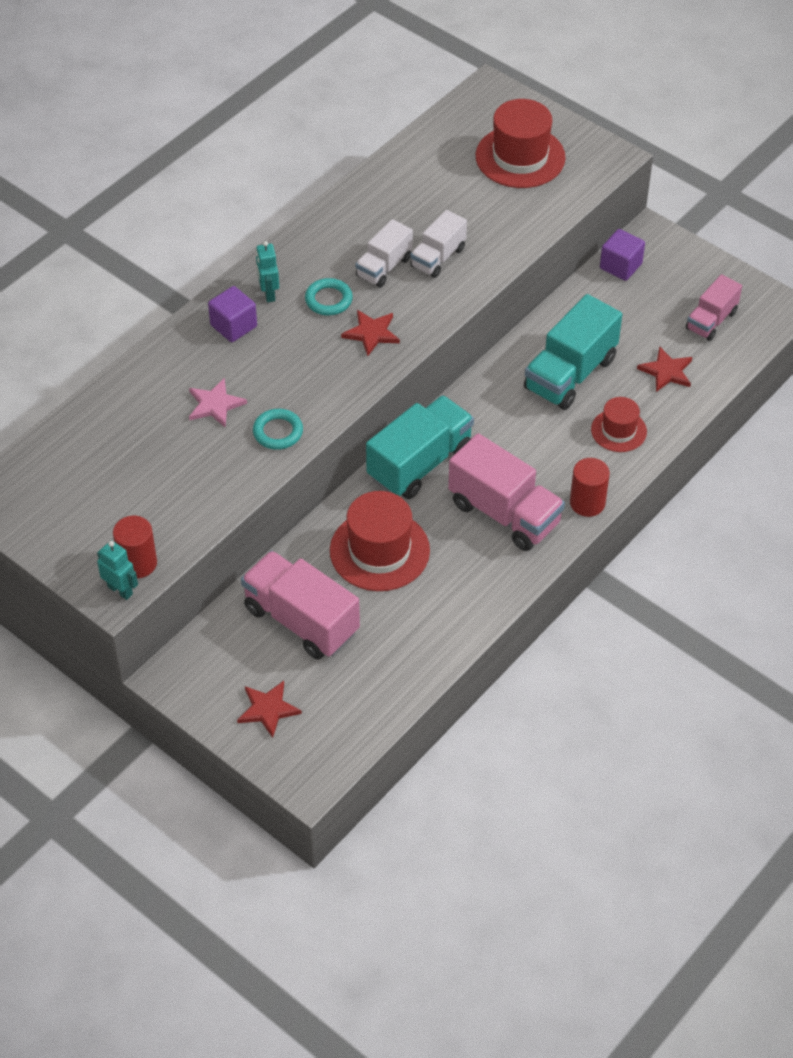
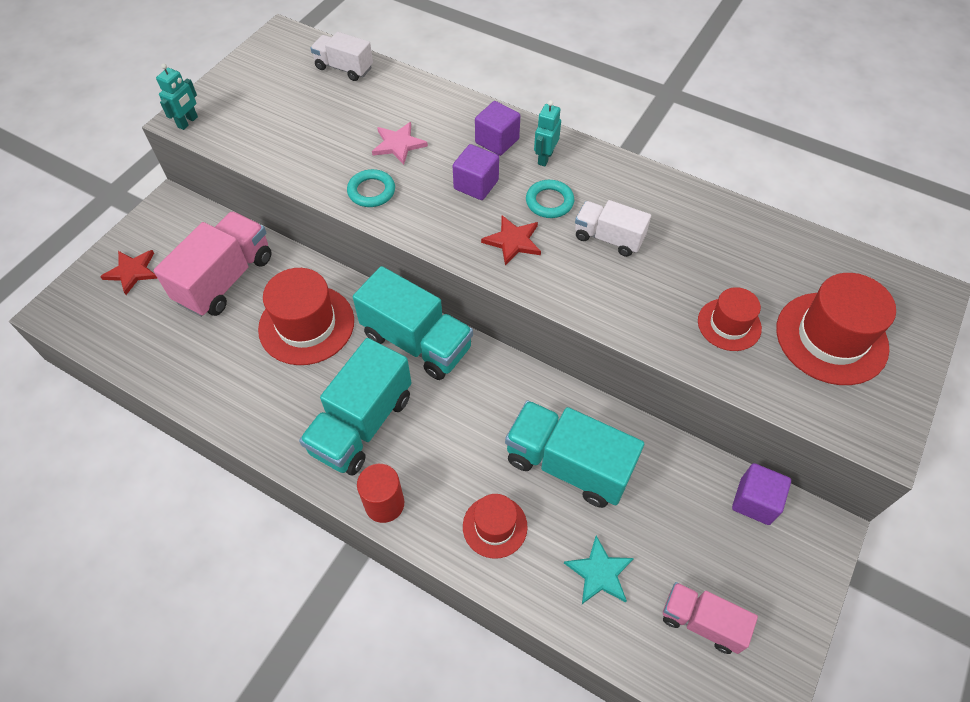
camera: 80 degrees right, 5 degrees up
(138, 563) = (216, 127): red cylinder -> none
(268, 293) = (545, 158): turquoise robot -> turquoise robot turned 45 degrees counterclockwise
(291, 350) = (476, 185): none -> purple cube
(438, 258) = (638, 281): white truck -> white truck (344, 68)
(495, 212) = (729, 324): none -> red hat
(504, 513) = (362, 424): pink truck -> turquoise truck
(666, 371) = (599, 573): red star -> turquoise star

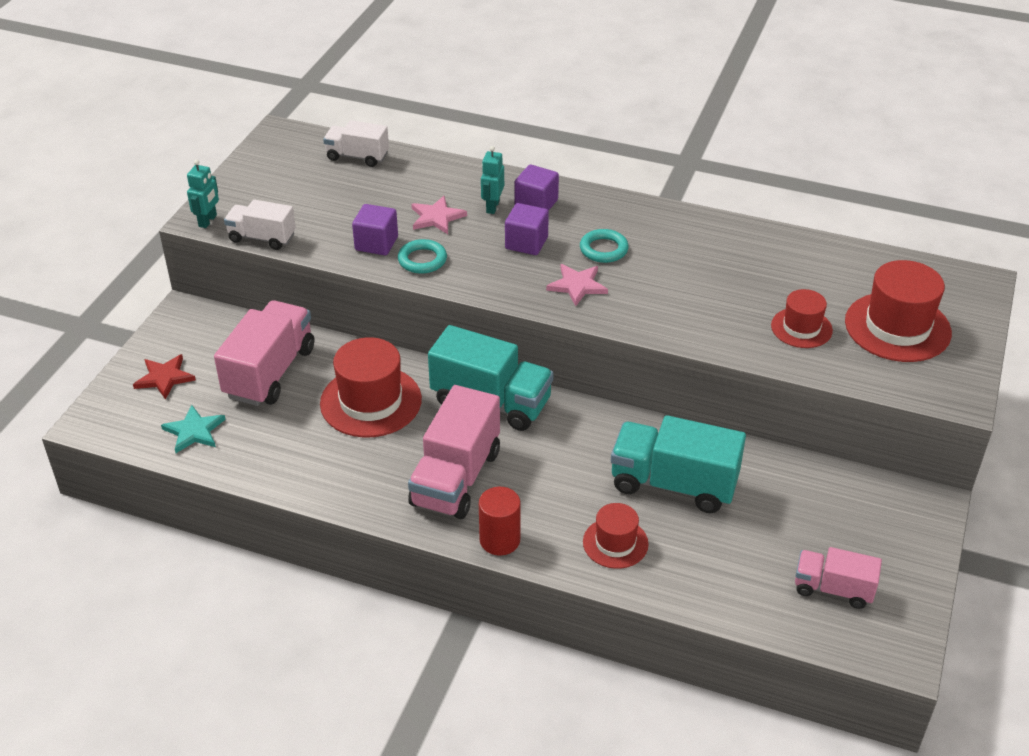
camera: 10 degrees left, 15 degrees down
(362, 424) = (456, 478): turquoise truck -> pink truck
(513, 241) = (577, 286): red star -> pink star
(545, 158) = (588, 213): turquoise robot -> turquoise robot (492, 207)
(599, 573) = (727, 565): turquoise star -> turquoise star (194, 431)
(608, 238) = (669, 273): white truck -> white truck (262, 238)
(755, 501) = (861, 489): purple cube -> purple cube (376, 243)

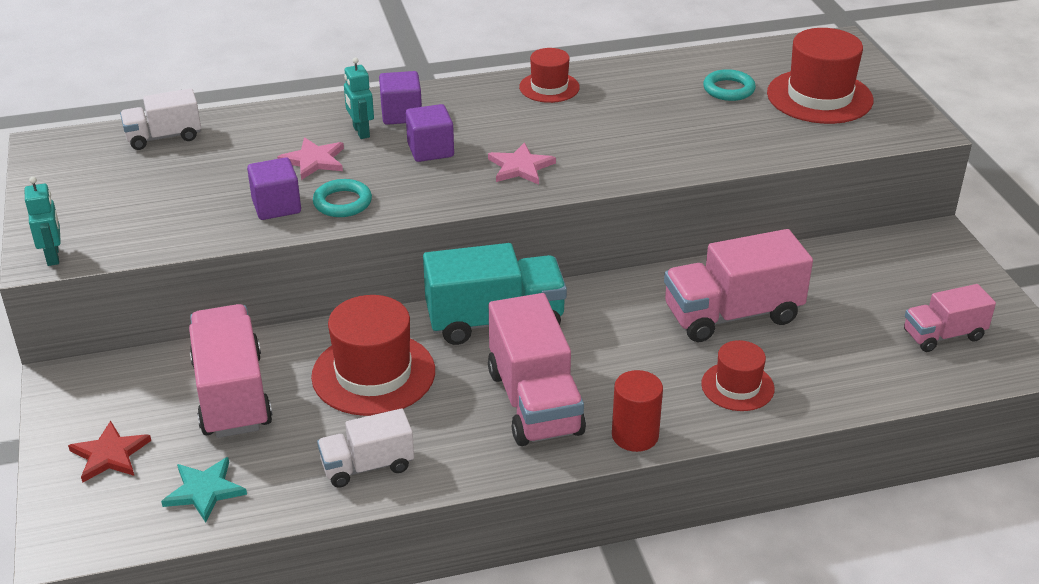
camera: 35 degrees left, 5 degrees down
(262, 238) = (139, 248): white truck -> white truck (367, 466)
(603, 249) = (509, 129): turquoise ring -> turquoise ring (728, 89)
(673, 484) = (732, 315): turquoise truck -> pink truck
(801, 328) = (748, 126): red hat -> red hat (549, 87)

